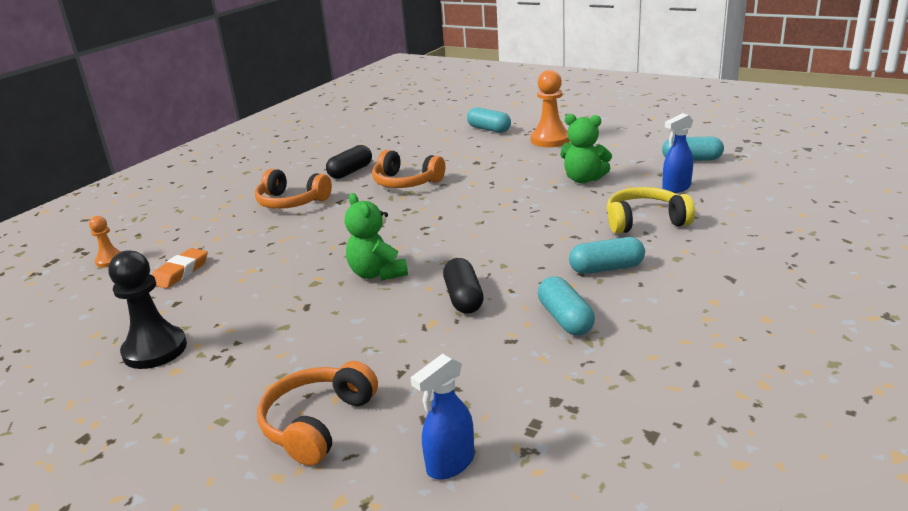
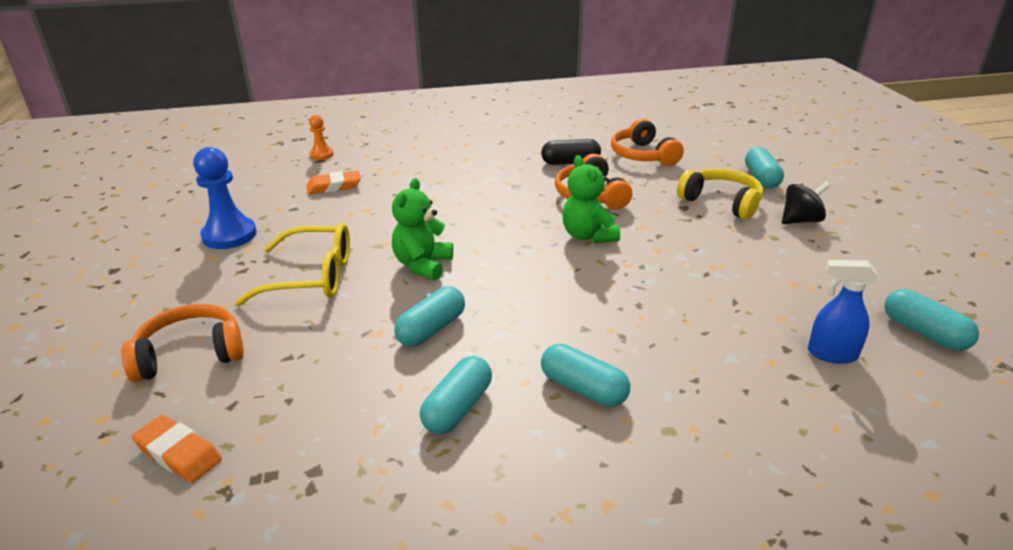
camera: 45 degrees right, 5 degrees up
(155, 350) = (229, 235): black pawn -> blue pawn
(291, 202) = (485, 168): orange headphones -> orange headphones (643, 155)
(305, 327) = (311, 277): none -> yellow glasses
(450, 464) = (178, 453): blue spray bottle -> orange eraser
(463, 298) = (431, 329): black capsule -> turquoise capsule
(550, 140) = (801, 220): orange pawn -> black spinning top
(584, 179) = (749, 283): green teddy bear -> green teddy bear (588, 236)
(645, 221) = (718, 368): yellow headphones -> yellow headphones (721, 202)

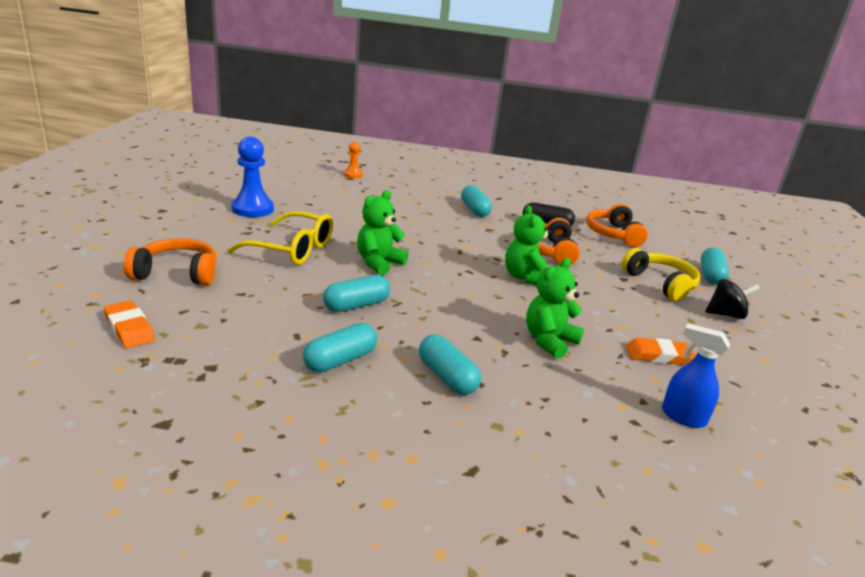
camera: 15 degrees right, 5 degrees down
(334, 186) = (348, 197): orange eraser -> orange eraser (658, 355)
(658, 308) = (549, 341): none -> green teddy bear
(924, 333) = (786, 427): turquoise capsule -> turquoise capsule (474, 210)

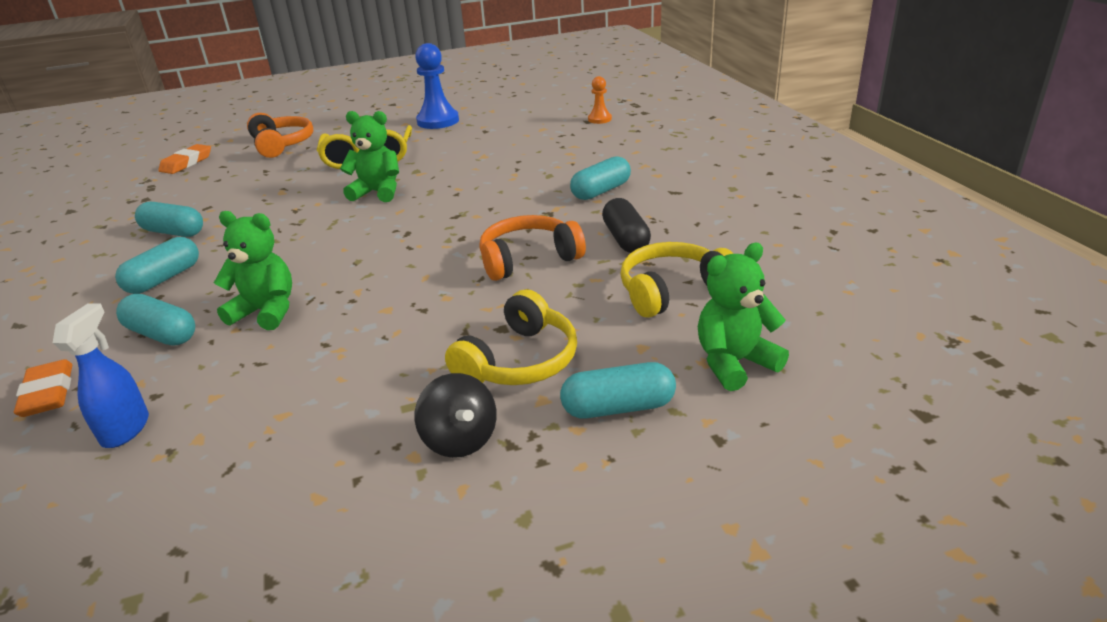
camera: 70 degrees right, 5 degrees up
(356, 305) = (277, 210): turquoise capsule -> turquoise capsule (162, 334)
(525, 277) = (424, 264): green teddy bear -> green teddy bear (734, 363)
(613, 234) = (672, 291): orange headphones -> yellow headphones
(658, 355) = (273, 391): orange eraser -> orange eraser (48, 393)

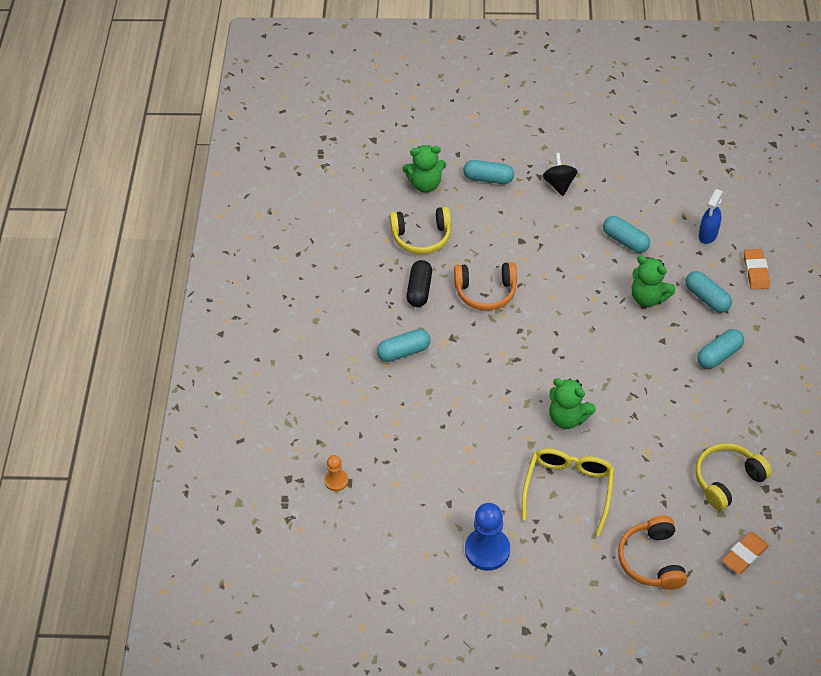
camera: 160 degrees left, 20 degrees up
(174, 232) = (726, 417): turquoise capsule -> turquoise capsule (625, 241)
(519, 361) = (520, 216): yellow headphones -> yellow headphones (727, 480)

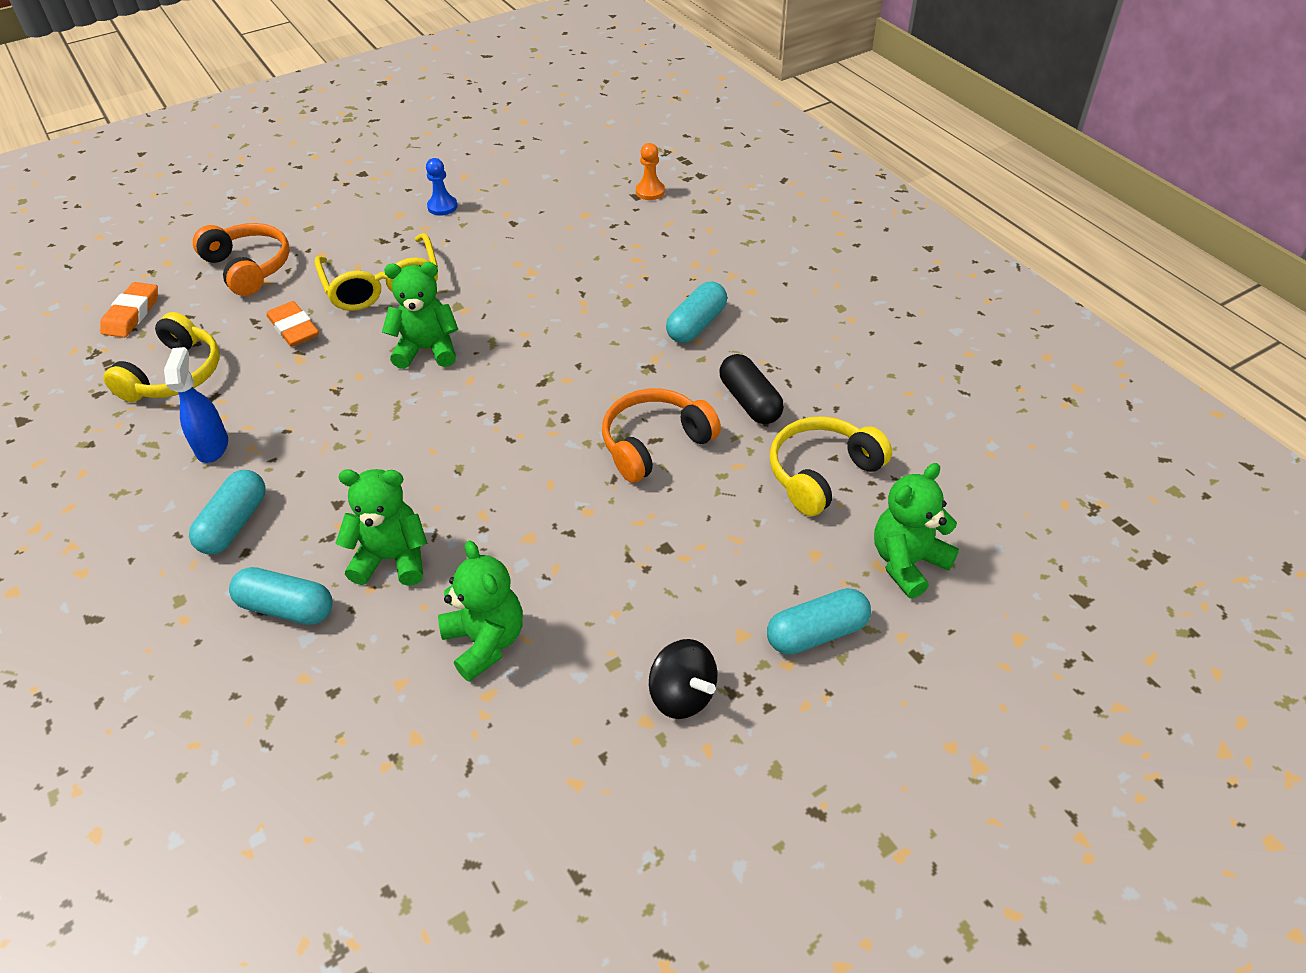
camera: 145 degrees right, 5 degrees down
(487, 550) = (442, 207): blue pawn -> blue pawn, size x0.55
(625, 241) = (485, 641): turquoise capsule -> green teddy bear
(707, 235) = (329, 739): blue spray bottle -> blue spray bottle (212, 446)
(755, 271) = (205, 708): orange eraser -> orange eraser (294, 328)

